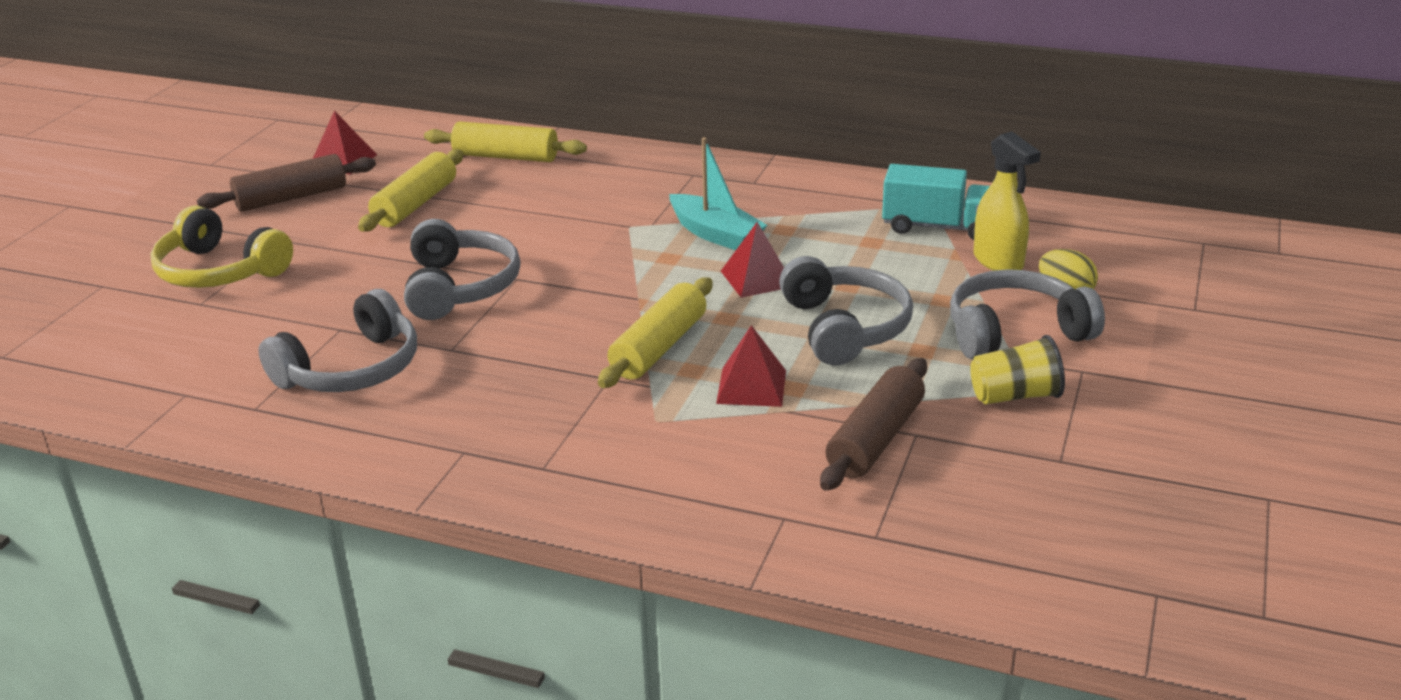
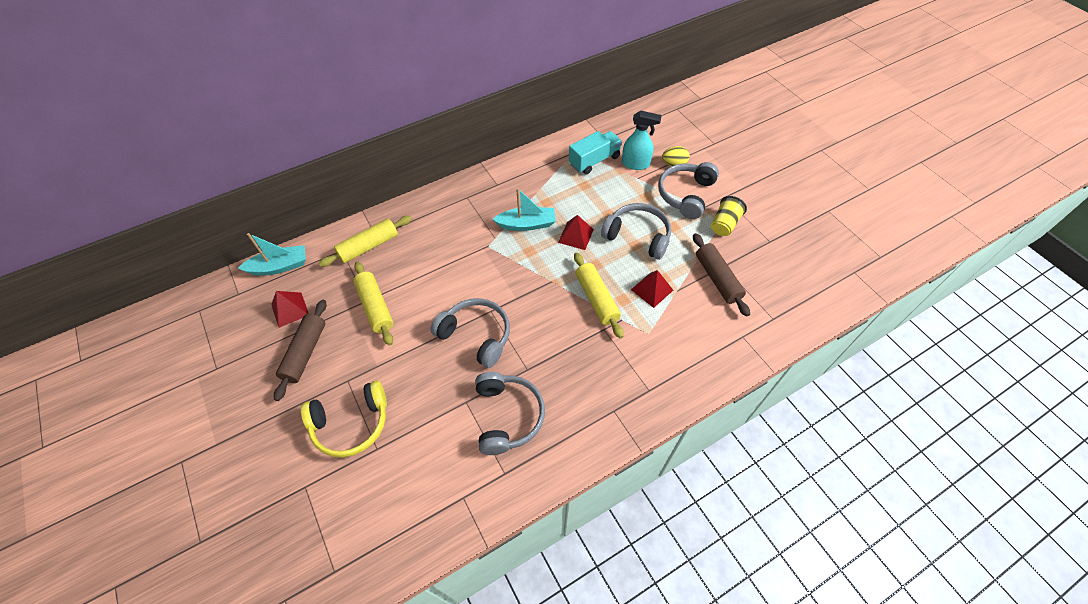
camera: 50 degrees left, 25 degrees up
(398, 126) = (279, 266): none -> turquoise boat
(998, 261) = (636, 164): yellow spray bottle -> turquoise spray bottle

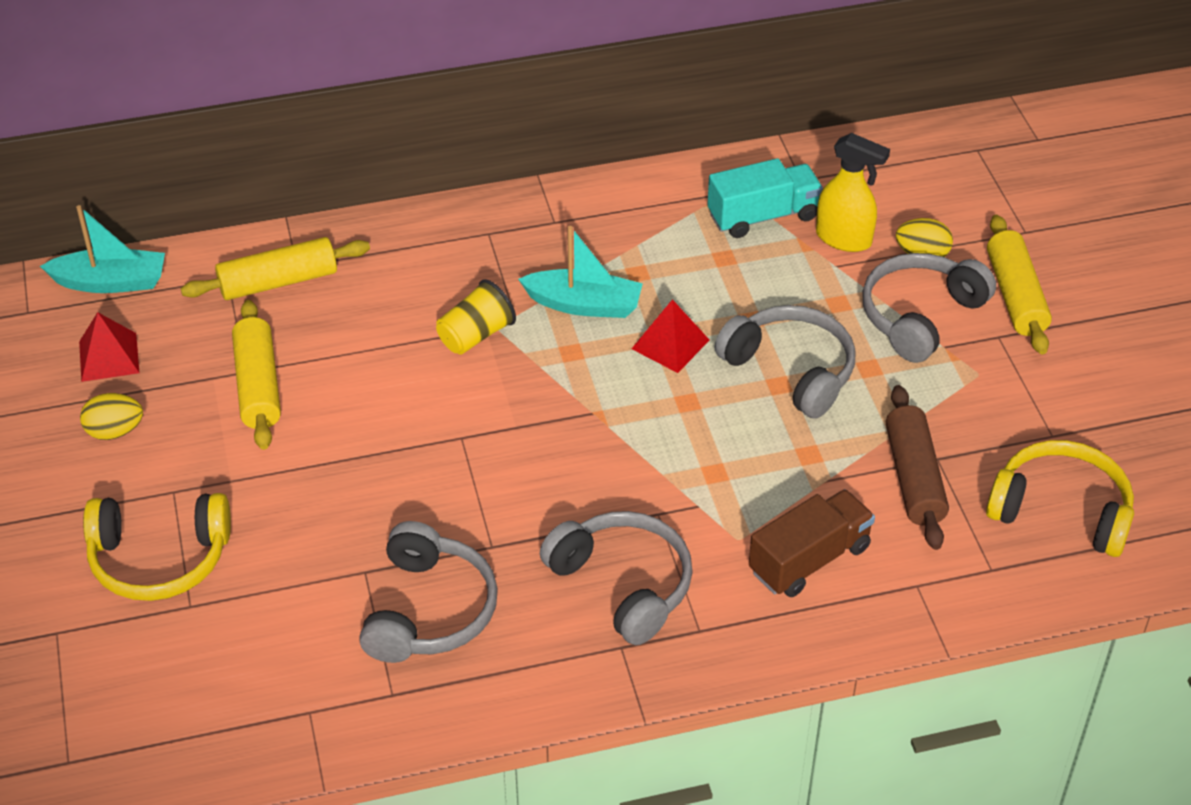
camera: 15 degrees right, 10 degrees down
(305, 352) = (115, 431): brown rolling pin -> yellow egg
(476, 335) = (420, 472): grey headphones -> grey headphones (623, 584)
(597, 299) = (665, 461): yellow rolling pin -> yellow rolling pin (1016, 295)
(636, 164) = (844, 239): turquoise spray bottle -> yellow spray bottle
(652, 290) = (777, 468): red pyramid -> none
(686, 336) = (809, 559): none -> brown truck
(724, 224) = (973, 386): yellow cup -> yellow cup (475, 335)
(791, 279) = (1061, 511): none -> yellow headphones

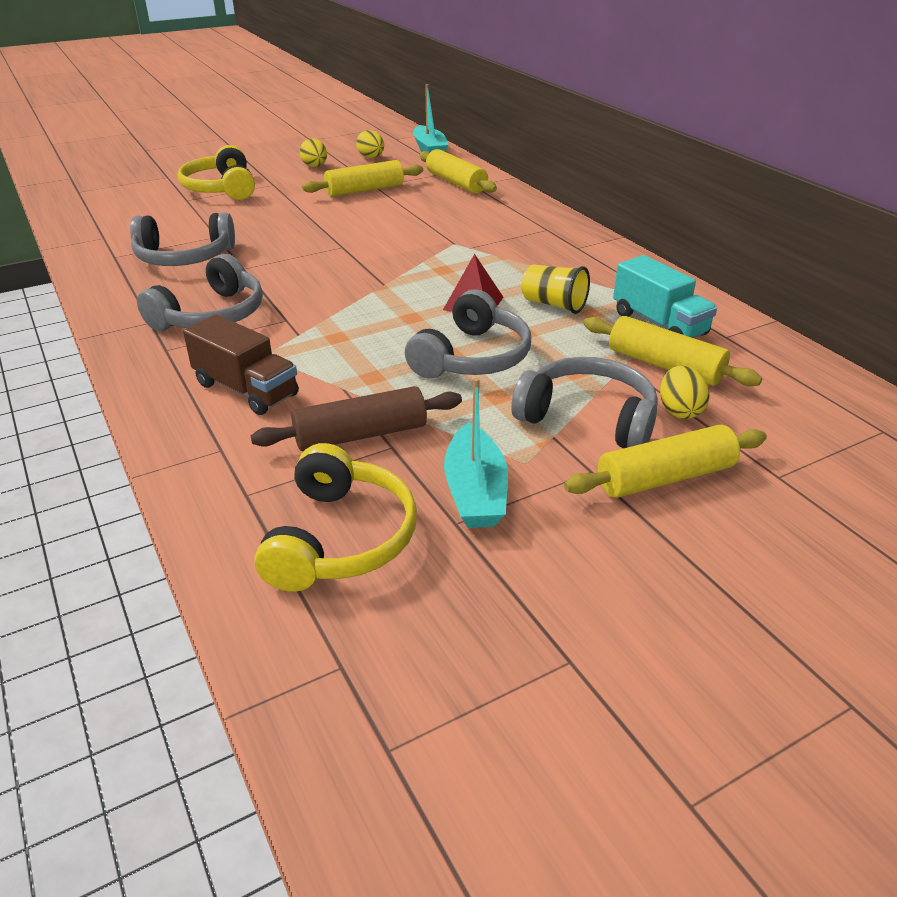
camera: 75 degrees right, 10 degrees down
(109, 357) = (371, 157): red pyramid -> yellow egg
(475, 335) = (441, 238): yellow cup -> yellow cup (553, 304)
(584, 304) = (496, 267): turquoise boat -> turquoise boat (475, 491)
(844, 239) = (664, 365): yellow spray bottle -> yellow rolling pin

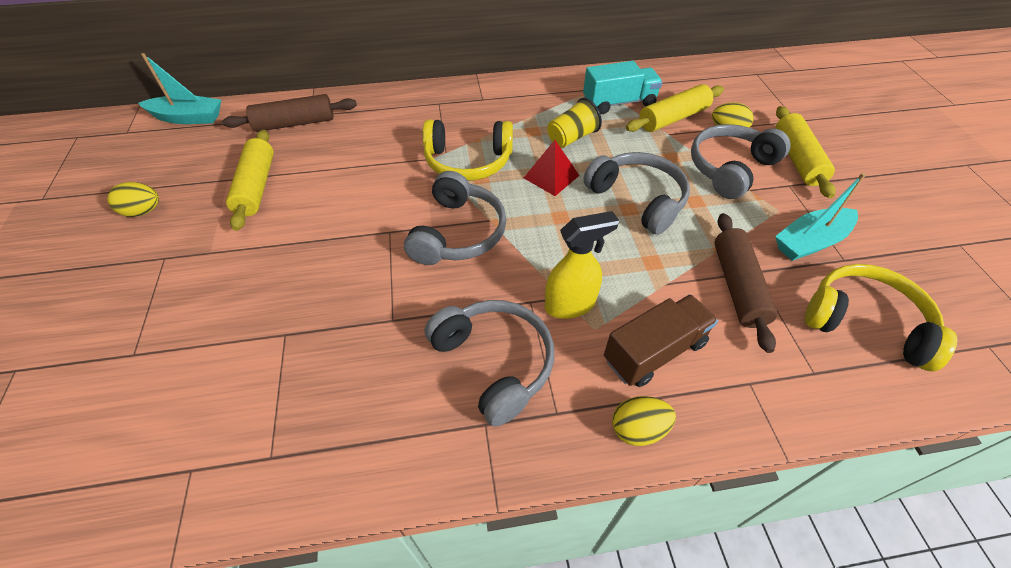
camera: 70 degrees left, 15 degrees up
(184, 257) = (326, 374): grey headphones -> grey headphones (458, 233)
(221, 188) = (128, 311): yellow headphones -> yellow headphones (468, 161)
(290, 339) = (570, 304): none -> yellow spray bottle
(371, 157) = (164, 162): yellow egg -> yellow egg (638, 429)
(456, 183) = (295, 123): yellow rolling pin -> brown rolling pin
(475, 491) = (810, 242): turquoise boat -> turquoise boat turned 135 degrees clockwise

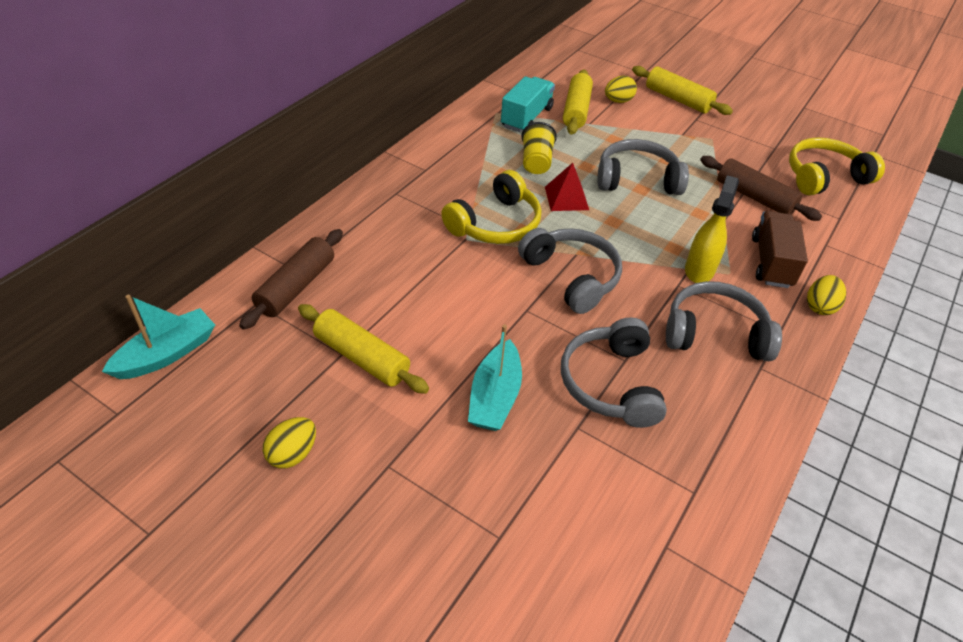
camera: 50 degrees left, 5 degrees down
(730, 168) = (655, 127): grey headphones -> grey headphones (611, 383)
(810, 242) = (749, 148): turquoise boat -> turquoise boat (495, 396)

